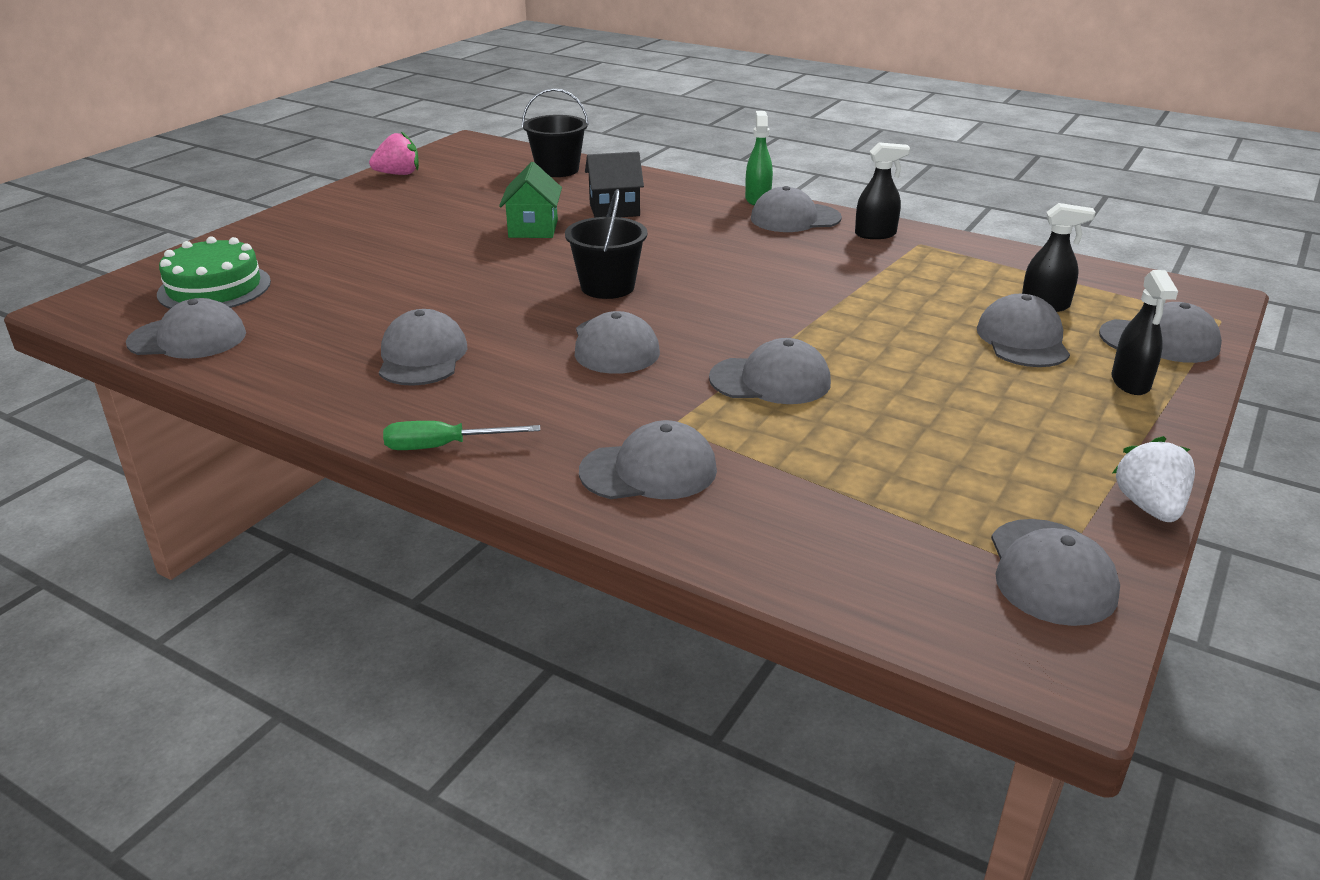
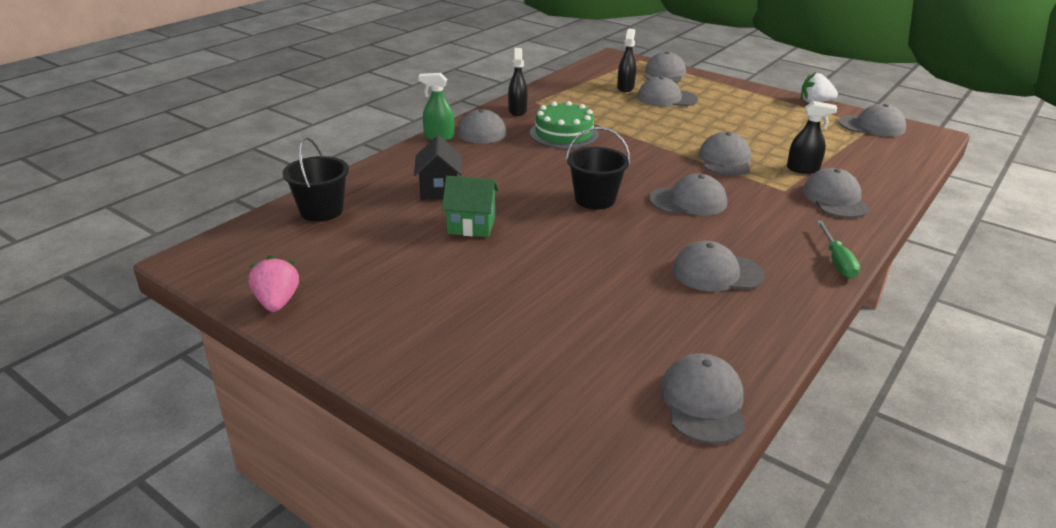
camera: 85 degrees left, 0 degrees up
(214, 288) = (585, 402): green cake -> green cake (564, 134)
(1130, 383) = (709, 86): black spray bottle -> black spray bottle (803, 169)

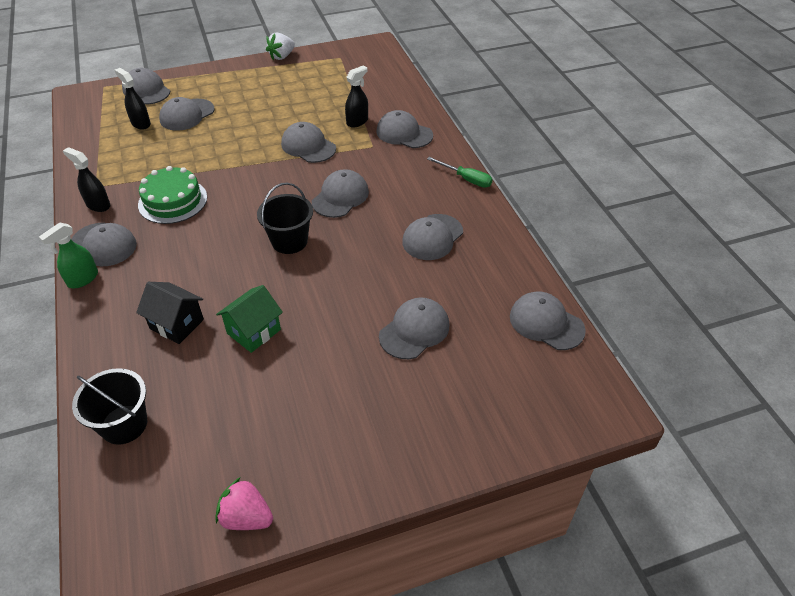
camera: 55 degrees left, 15 degrees up
(872, 126) = (339, 57): grey cap -> grey cap (414, 330)

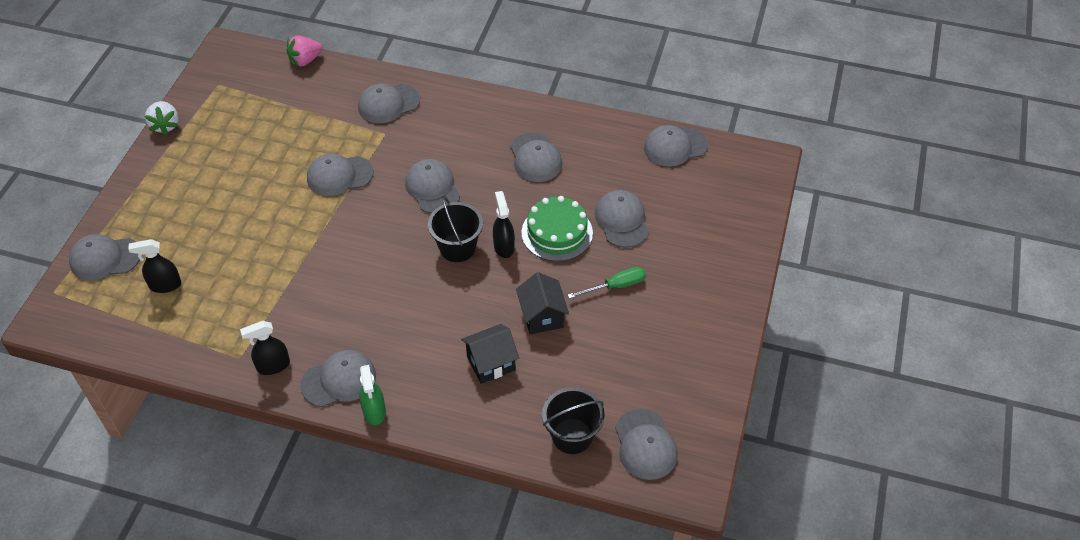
camera: 55 degrees left, 5 degrees up
(173, 201) = (323, 306): green cake -> green cake (557, 232)
(187, 115) = (190, 242): grey cap -> grey cap (645, 444)
(246, 517) = (709, 392): pink strawberry -> pink strawberry (305, 60)
(254, 331) = (542, 316): green house -> black house
(357, 121) = (338, 125): black spray bottle -> black spray bottle (504, 246)
(466, 179) = (487, 100): green screwdriver -> green screwdriver (616, 286)

